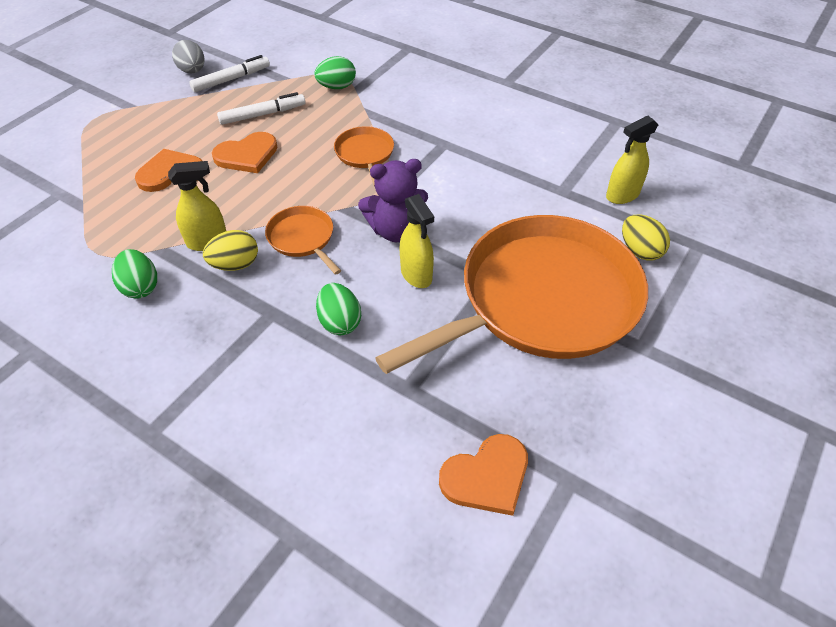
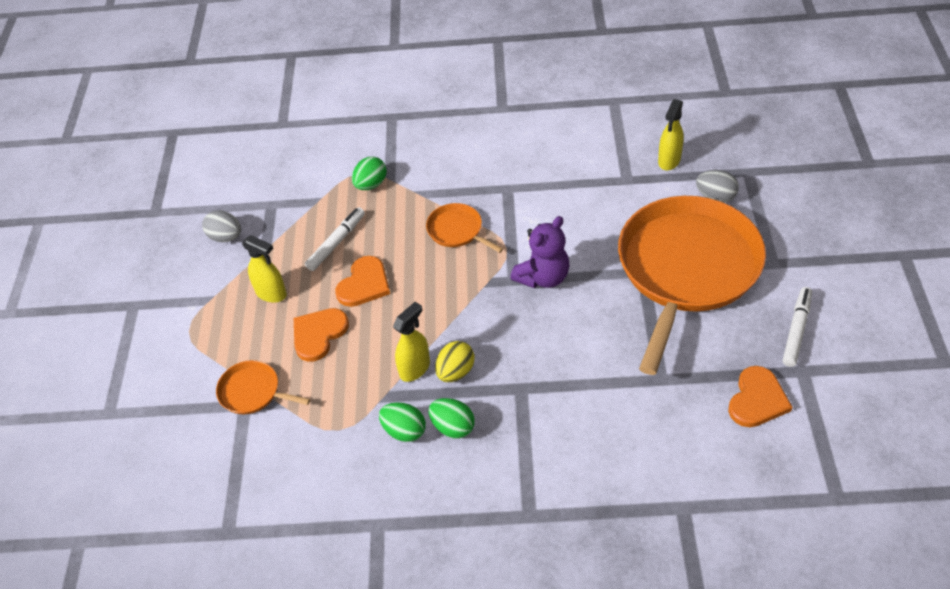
camera: 30 degrees left, 0 degrees up
(231, 79) = (271, 226): white marker -> white marker (796, 330)
(302, 238) = (483, 323): orange pan -> orange pan (253, 392)
(340, 322) = (573, 365): green egg -> green egg (453, 427)
(416, 275) = (590, 301): yellow spray bottle -> yellow spray bottle (271, 293)
(640, 251) = (715, 197): yellow egg -> grey egg

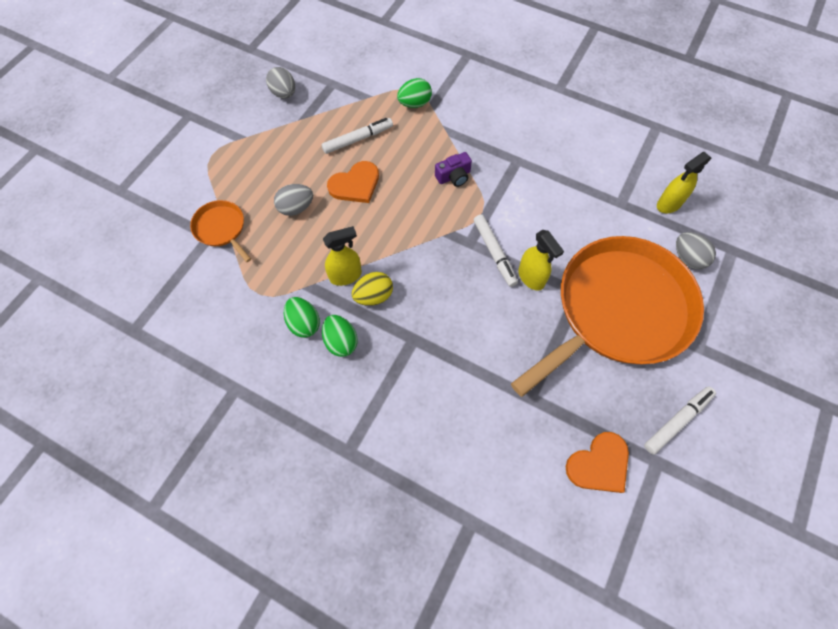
camera: 25 degrees right, 15 degrees up
(271, 293) = (285, 156): yellow spray bottle -> yellow spray bottle (531, 278)
(318, 334) = (296, 208): orange heart -> grey egg
(457, 230) = (454, 176): orange pan -> purple camera
(543, 277) = (494, 253): purple teddy bear -> white marker

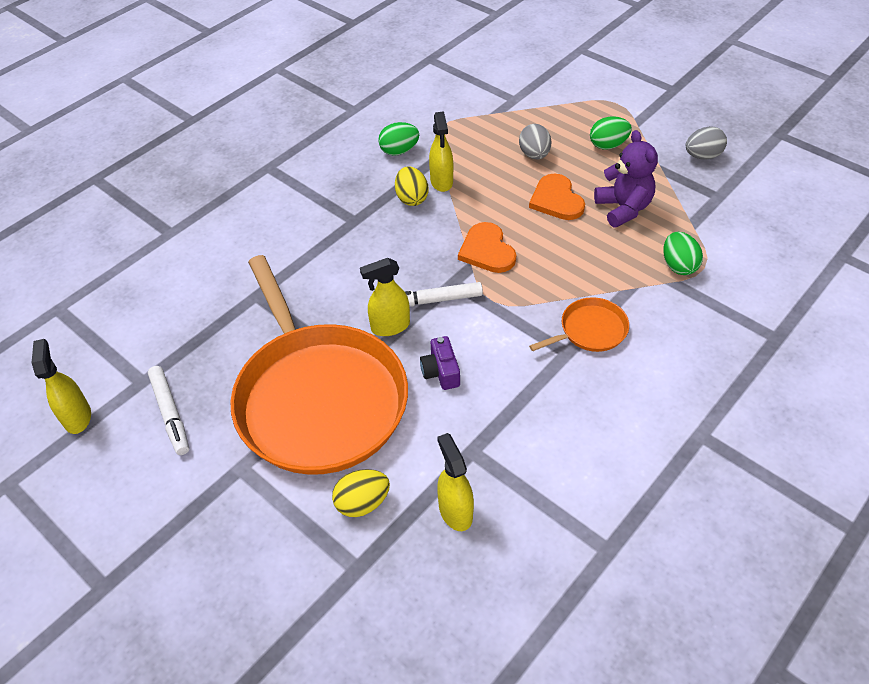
camera: 105 degrees right, 15 degrees down
(221, 228) = (521, 106): orange pan -> orange pan (590, 330)
(341, 341) = (371, 172): green egg -> green egg (608, 145)
(358, 139) = (623, 208): white marker -> purple teddy bear
(454, 176) = (552, 284): purple camera -> purple camera (441, 371)
(599, 464) = (166, 332): orange heart -> orange heart (487, 250)
(688, 258) = (362, 503): grey egg -> yellow egg
(714, 503) = (77, 417): none -> yellow spray bottle

